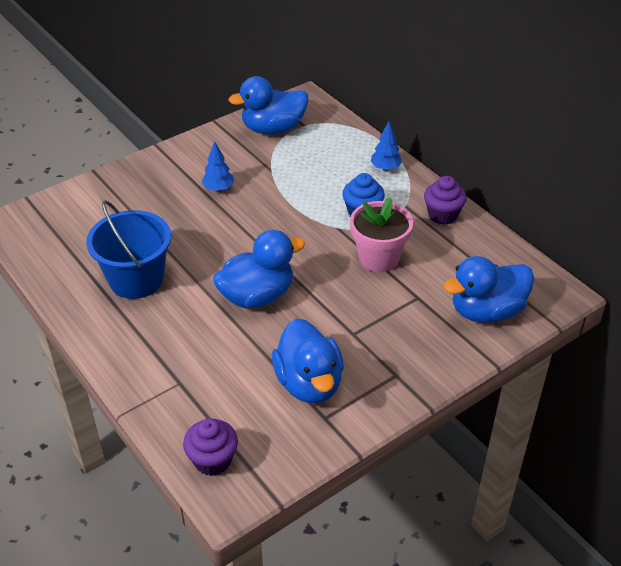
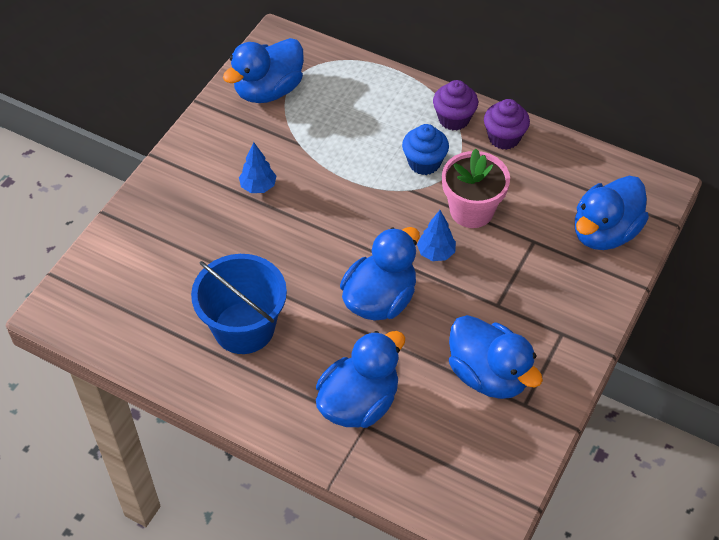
camera: 25 degrees left, 10 degrees up
(186, 364) = (359, 402): none -> blue duck
(212, 460) = (450, 492): purple cupcake -> purple cupcake (454, 119)
(385, 168) = (415, 100): blue tree -> blue tree (436, 253)

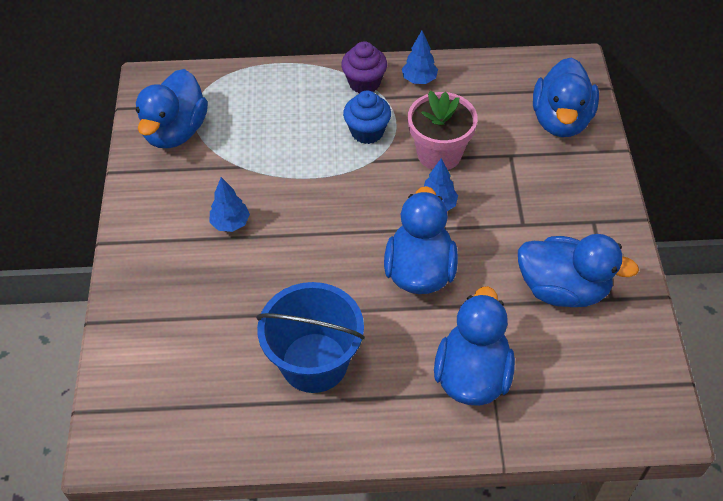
camera: 30 degrees left, 0 degrees up
(504, 138) = (419, 80): purple cupcake -> blue tree

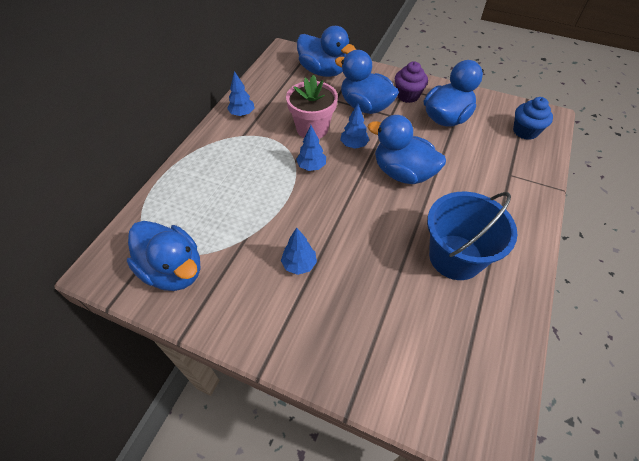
camera: 65 degrees left, 0 degrees up
(364, 83) = (221, 140): purple cupcake -> purple cupcake (408, 95)
(367, 132) = (267, 155): blue cupcake -> blue cupcake (525, 131)
(374, 179) = (311, 166): none -> blue tree
(472, 375) = (494, 179): blue duck -> blue duck (365, 106)

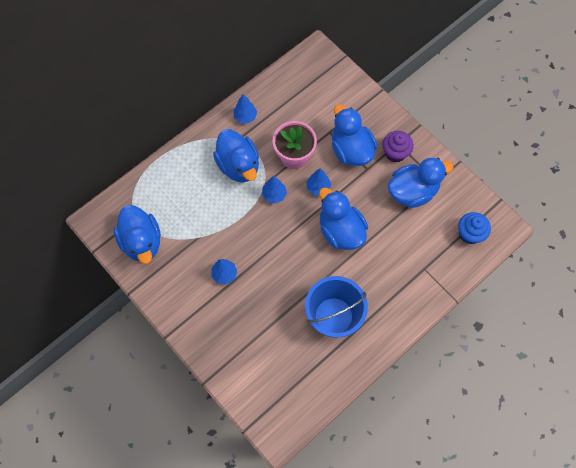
camera: 25 degrees right, 15 degrees up
(323, 71) = (337, 93): blue duck -> blue duck (238, 165)

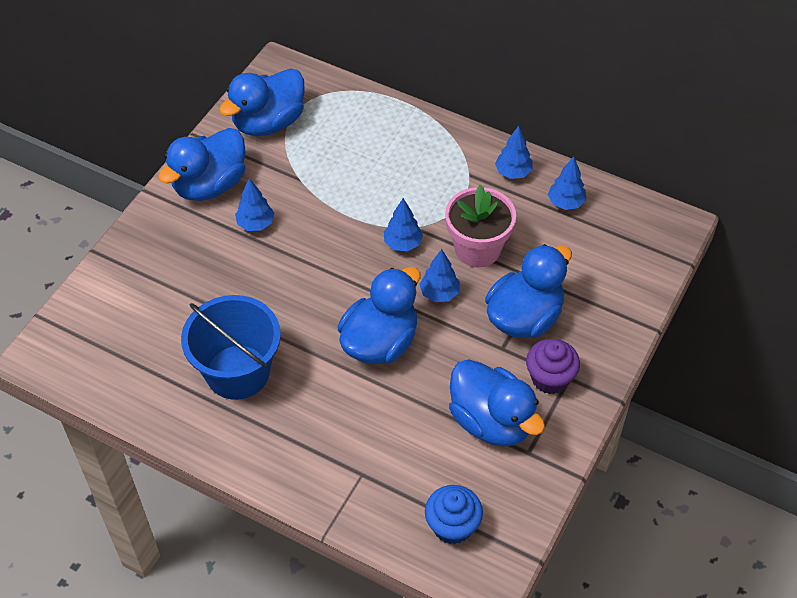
camera: 70 degrees right, 15 degrees down
(238, 165) = (430, 189): blue duck -> blue duck (210, 185)
(279, 98) = (565, 203): none -> blue tree

